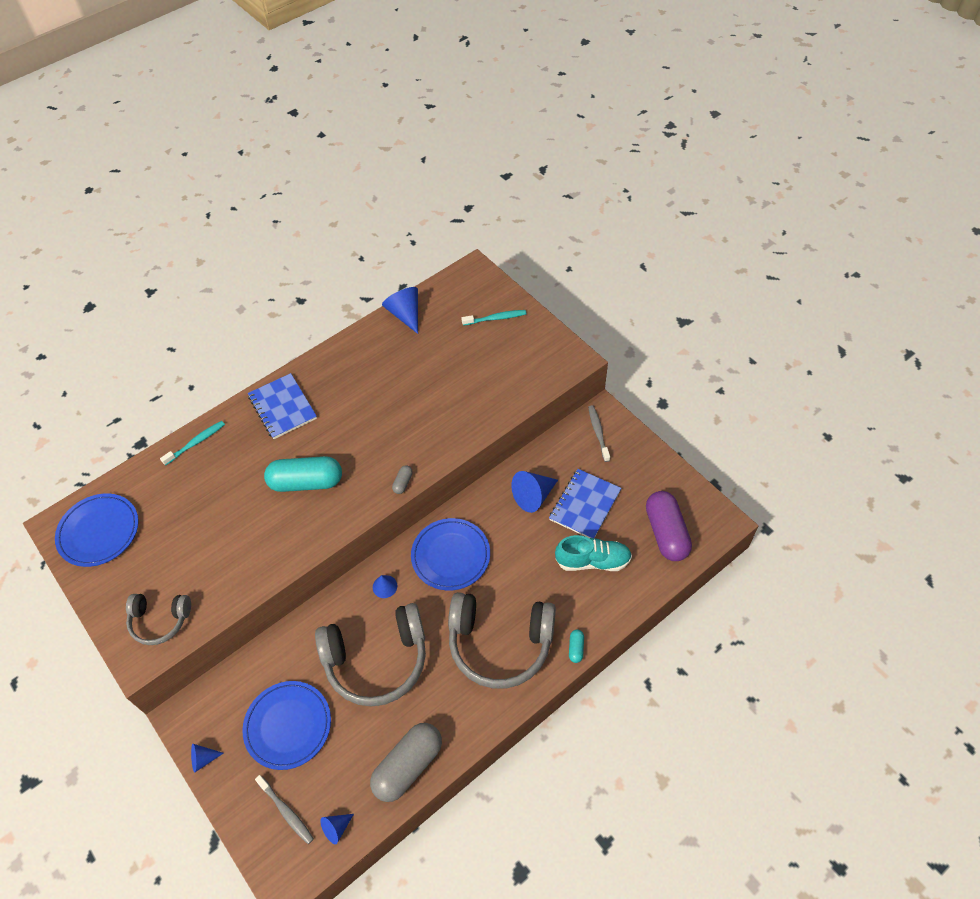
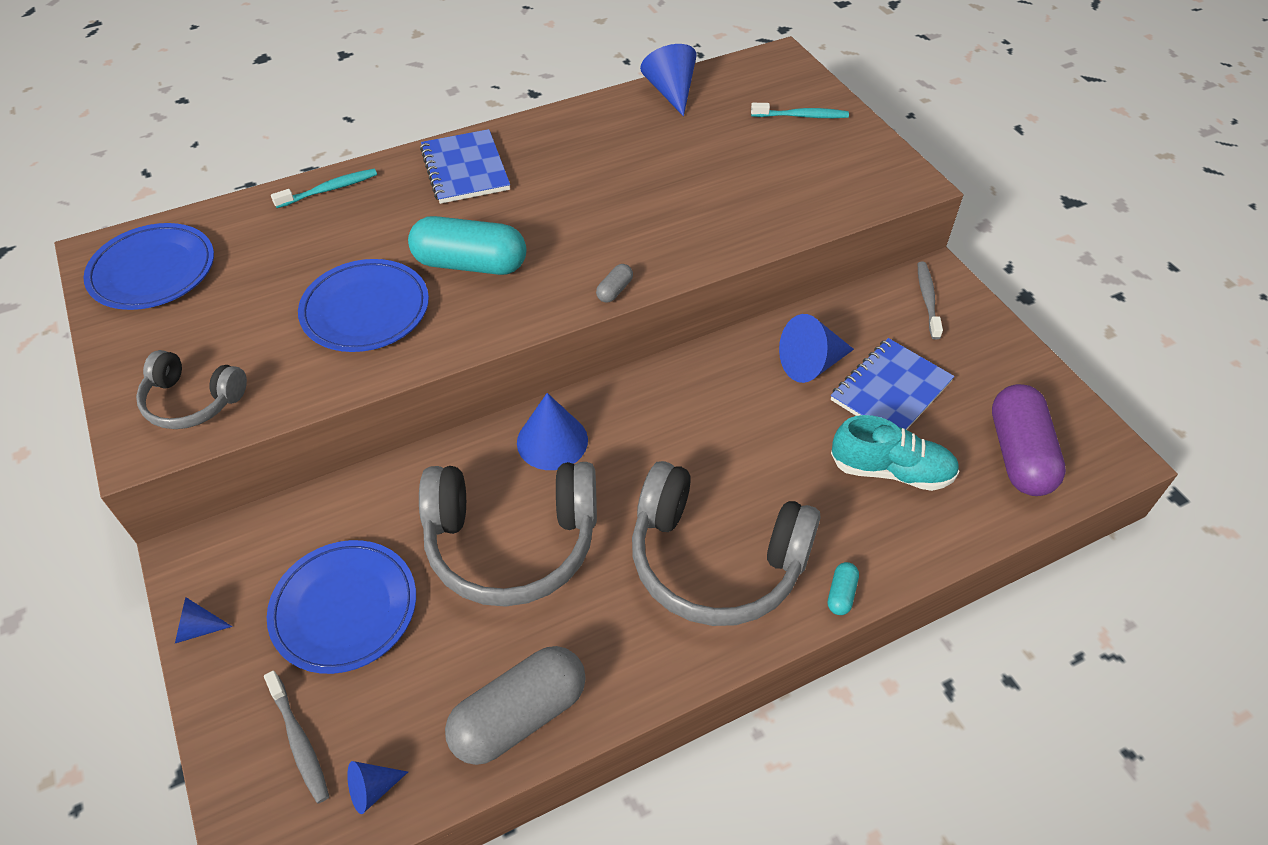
camera: 10 degrees right, 5 degrees down
(384, 586) = (552, 441): blue cone -> blue cone, size x1.80
(451, 556) = (664, 419): blue plate -> blue plate (365, 310)

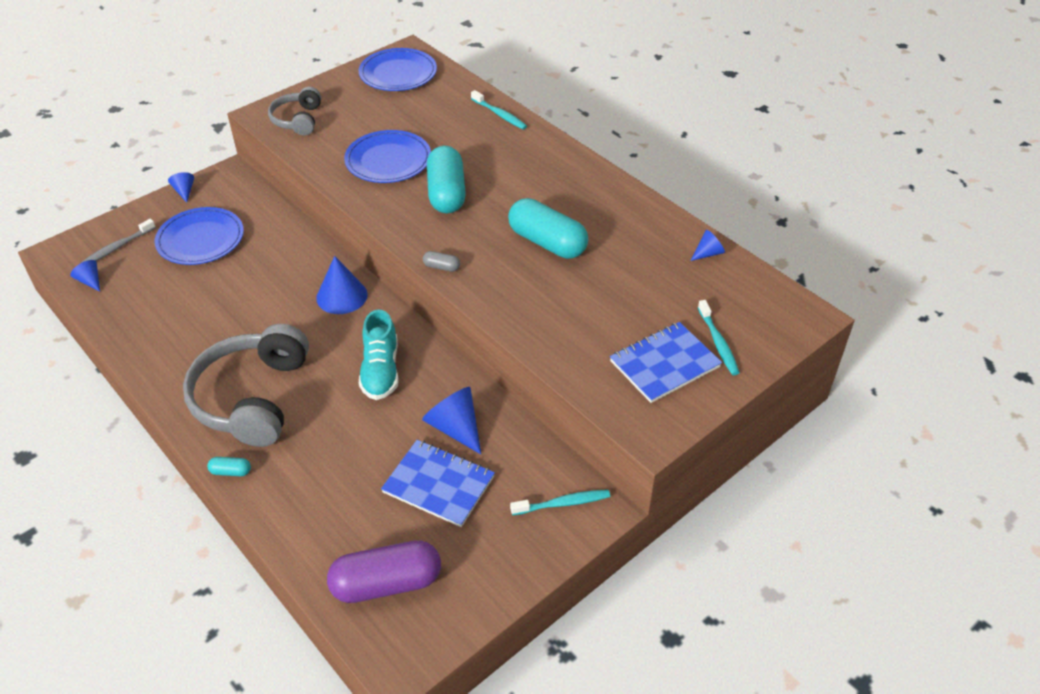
camera: 75 degrees right, 5 degrees down
(465, 169) = (548, 167): blue notebook -> blue notebook (664, 364)
(512, 543) = (255, 296): grey headphones -> none
(519, 716) = (133, 327): grey capsule -> none
(606, 196) = (547, 242): none -> turquoise capsule
(671, 92) = (708, 253): blue cone -> blue cone, size x0.56
(891, 470) = (351, 492): turquoise shoe -> turquoise shoe (381, 370)
(927, 299) = (563, 503): grey toothbrush -> turquoise toothbrush

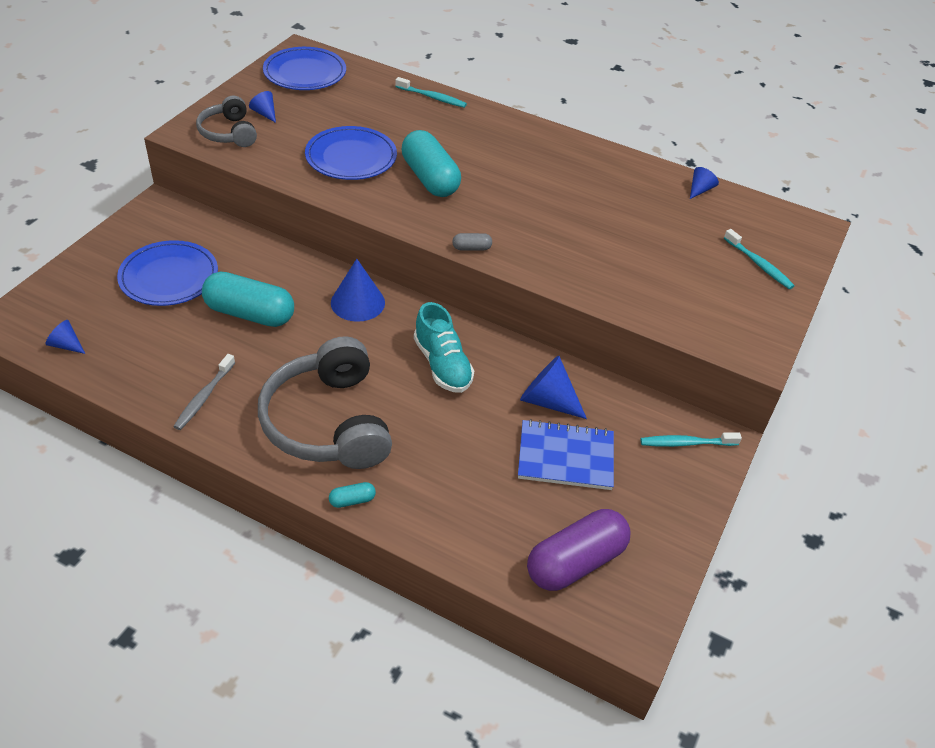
camera: 25 degrees left, 0 degrees up
(118, 247) = (77, 303): grey toothbrush -> grey toothbrush (204, 397)
(184, 191) = (118, 231): blue cone -> blue cone (265, 113)
(547, 242) = (555, 206): turquoise capsule -> turquoise capsule (250, 313)
(563, 503) = (686, 443): turquoise toothbrush -> turquoise toothbrush turned 150 degrees counterclockwise
(664, 364) = (728, 293): blue notebook -> none

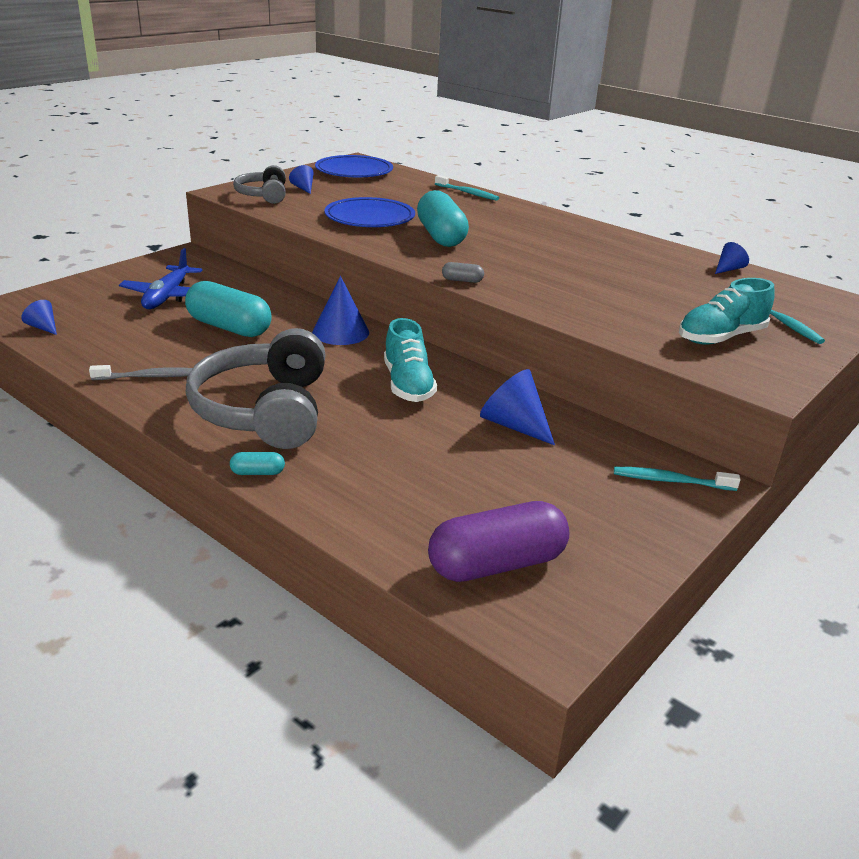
camera: 15 degrees right, 15 degrees down
(169, 277) = (167, 296): blue plate -> blue plane
(204, 397) = (149, 377): grey toothbrush -> grey toothbrush turned 135 degrees counterclockwise
(565, 457) = (518, 472): blue notebook -> none
(711, 294) = (721, 337): none -> turquoise shoe

